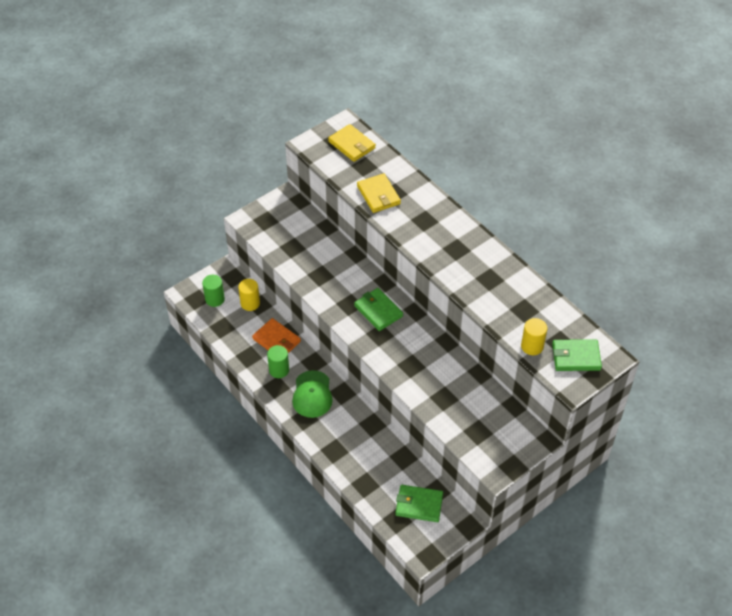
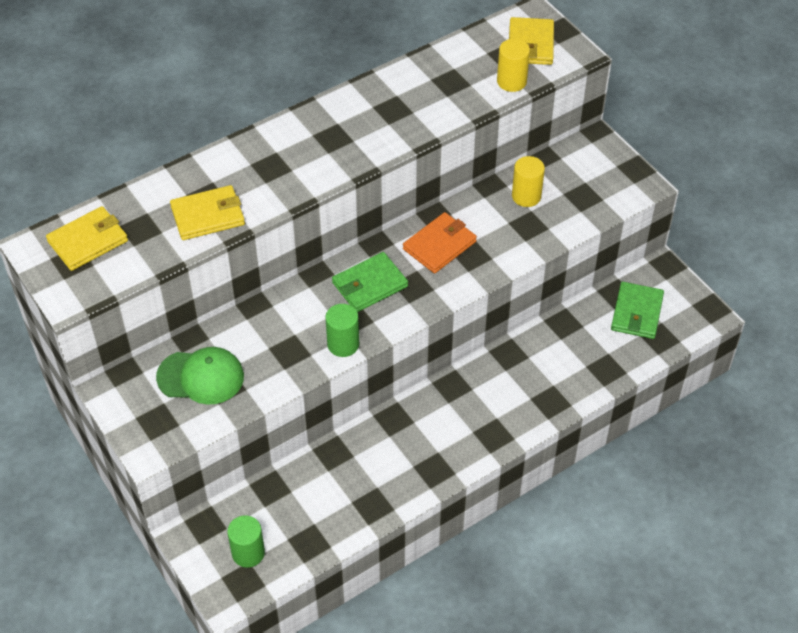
camera: 85 degrees left, 0 degrees up
(250, 303) = (266, 500): yellow cylinder -> yellow cylinder (526, 196)
(276, 340) = (346, 465): orange wallet -> orange wallet (439, 245)
(279, 370) = (403, 464): green cylinder -> green cylinder (343, 344)
(312, 394) = (452, 423): green cap -> green cap (201, 377)
(576, 357) = (530, 44): green wallet -> yellow wallet

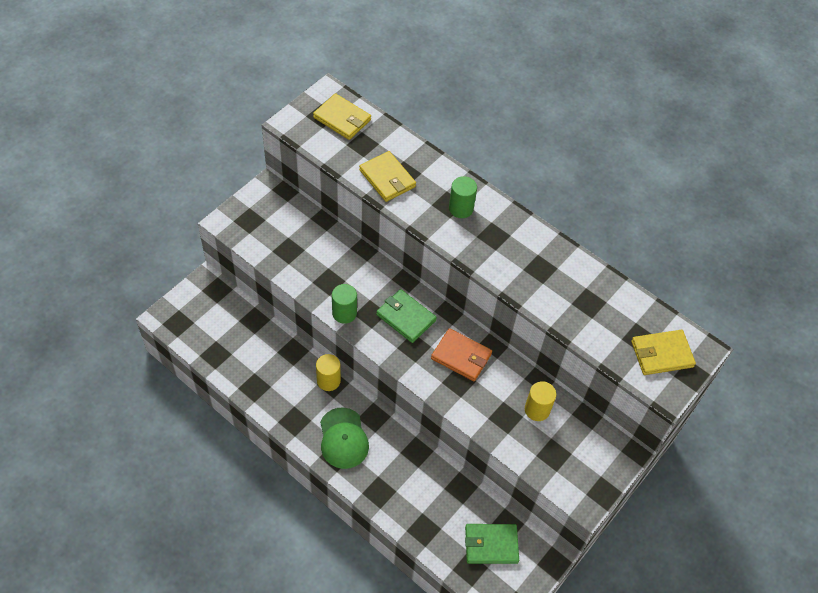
camera: 70 degrees right, 5 degrees up
(201, 377) = (292, 234): green cap -> green cap (343, 438)
(248, 553) = (200, 320): green cylinder -> green cylinder (461, 208)
(511, 81) = (609, 347): yellow cylinder -> yellow cylinder (328, 380)

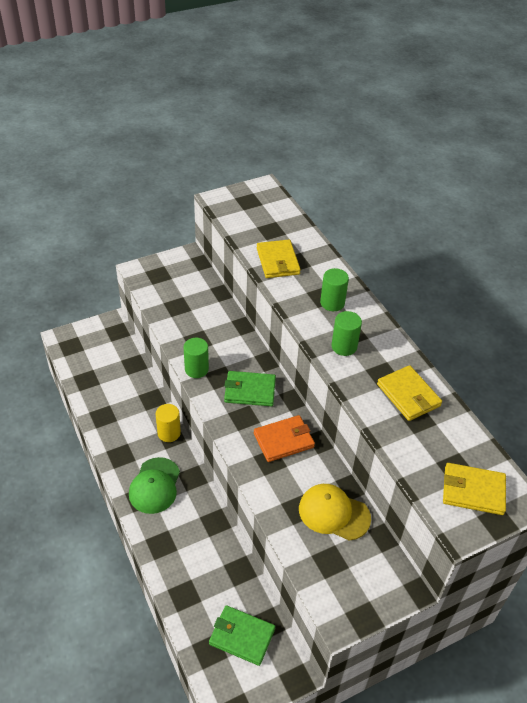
camera: 25 degrees right, 10 degrees down
(342, 119) = (264, 208): yellow wallet -> yellow wallet (408, 395)
(406, 317) = (249, 391): green wallet -> green wallet turned 60 degrees counterclockwise
(461, 356) = (284, 440): orange wallet -> orange wallet turned 75 degrees counterclockwise
(493, 252) = (344, 346): none -> green cylinder
(537, 409) = (334, 513): yellow cylinder -> yellow cap

